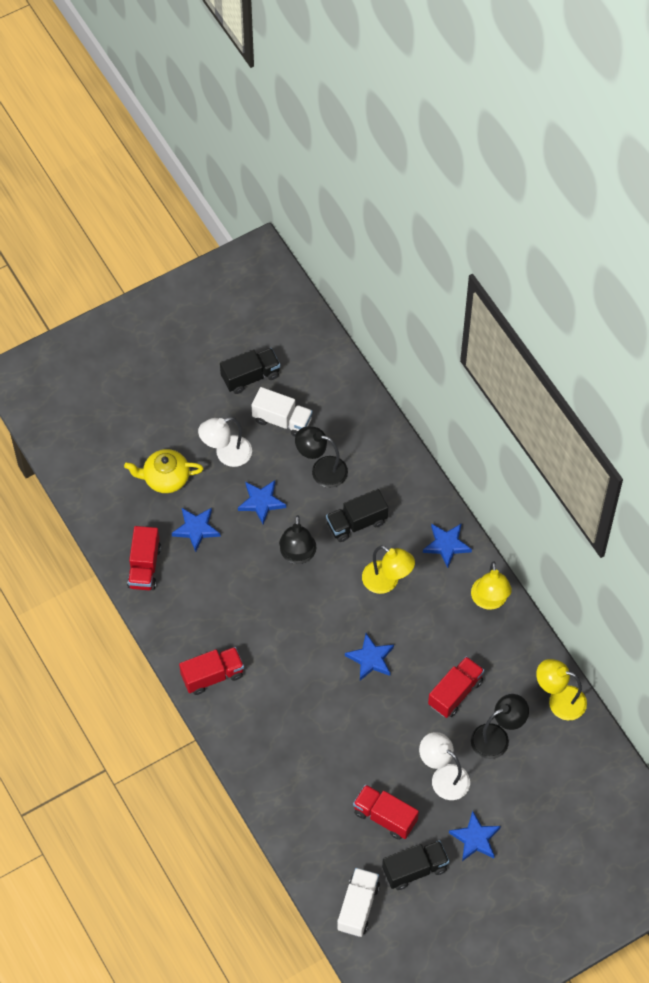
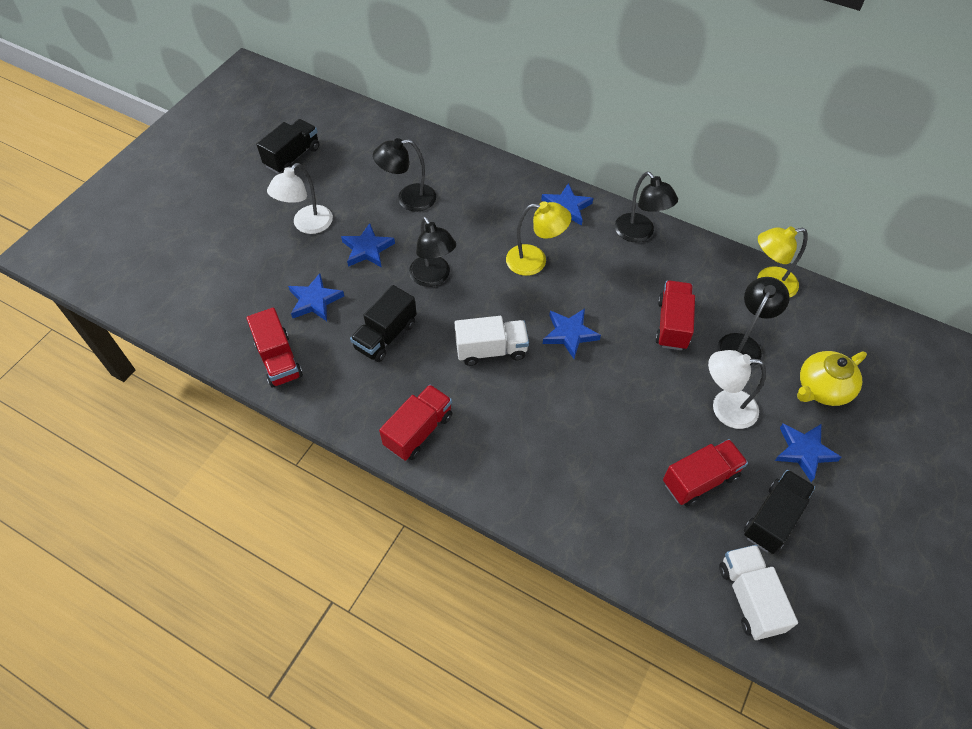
camera: 30 degrees left, 5 degrees down
(165, 478) = (255, 270): yellow teapot -> yellow teapot (822, 389)
(282, 420) = (344, 177): white truck -> white truck (491, 350)
(356, 523) = (471, 226): black truck -> black truck (386, 336)
(385, 817) = (700, 480): red truck -> red truck turned 150 degrees clockwise
(489, 601) = (639, 234): yellow lamp -> black lamp

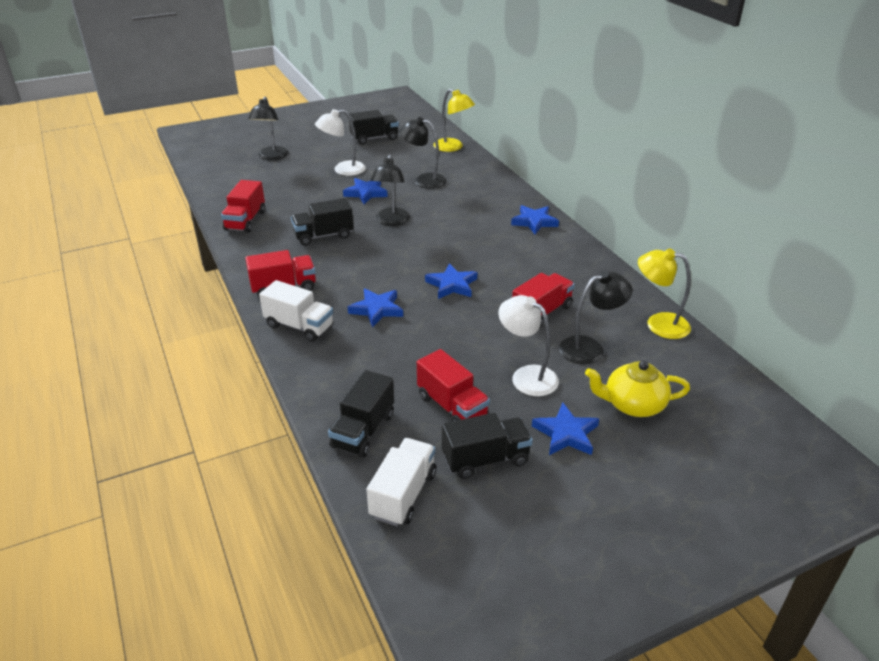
camera: 35 degrees right, 20 degrees down
(315, 301) = (302, 204): blue star -> blue star (376, 309)
(491, 350) = (384, 270): white truck -> white truck (299, 326)
(535, 261) = (475, 239): yellow lamp -> yellow lamp (453, 147)
(639, 234) = (577, 255): black lamp -> black lamp (271, 157)
(658, 555) = (363, 431): none -> black truck
(700, 480) = (452, 406): red truck -> red truck turned 45 degrees clockwise

